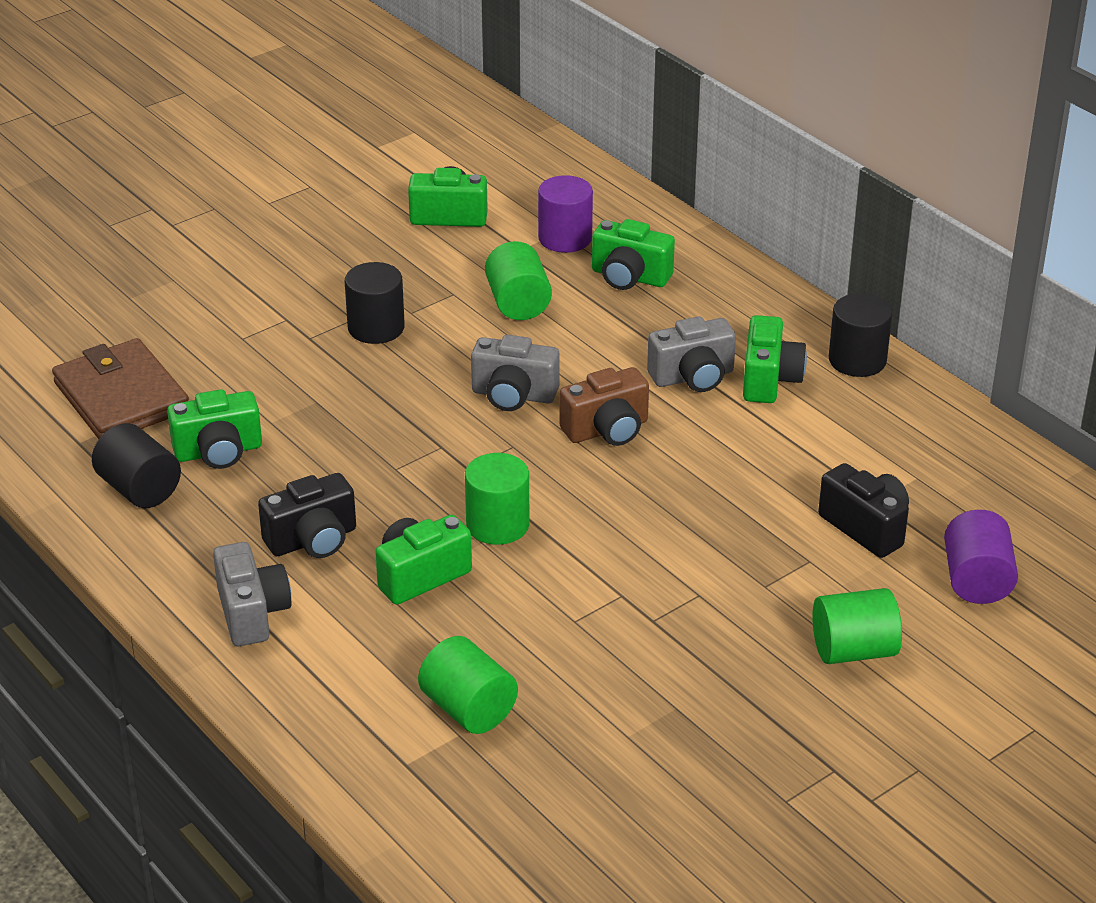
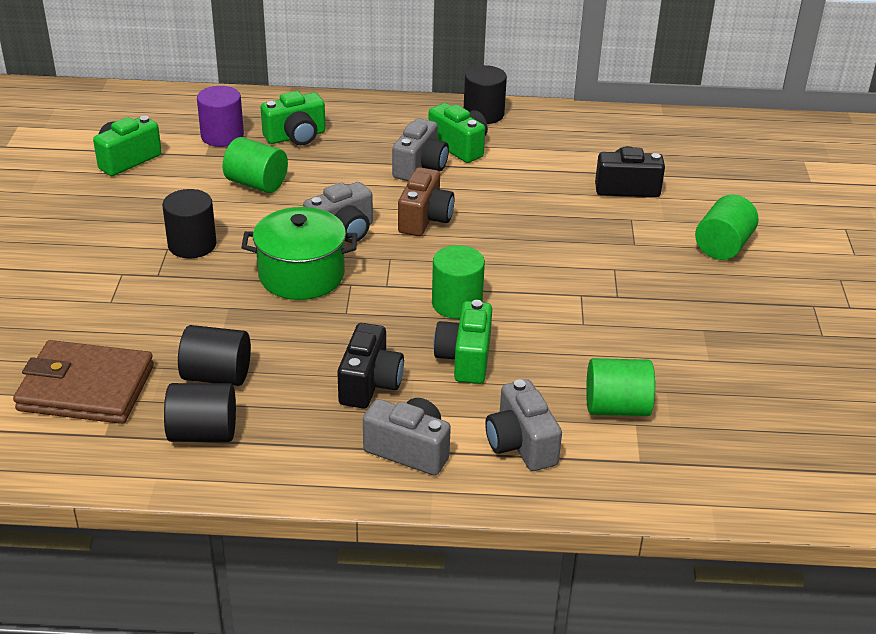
camera: 50 degrees left, 0 degrees up
(218, 452) = (217, 376): green camera -> black cylinder
(339, 675) = (521, 444): none -> grey camera
(415, 412) = (301, 275): none -> green pot
(976, 581) = (711, 181): purple cylinder -> none

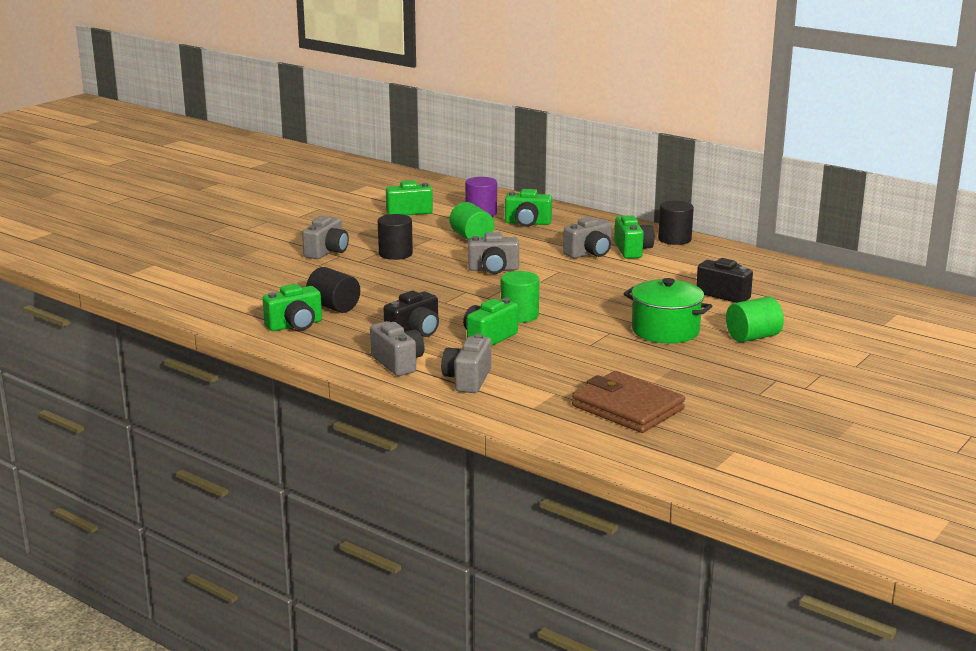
camera: 35 degrees right, 15 degrees down
(86, 388) = (259, 293): brown wallet -> brown wallet (627, 407)
(96, 272) = (327, 252): none -> grey camera
(203, 433) = (295, 325): black cylinder -> green camera
(301, 275) = (441, 281): green pot -> green pot (665, 330)
(424, 219) = (556, 276): brown camera -> none
(616, 407) = (553, 383): green cylinder -> none

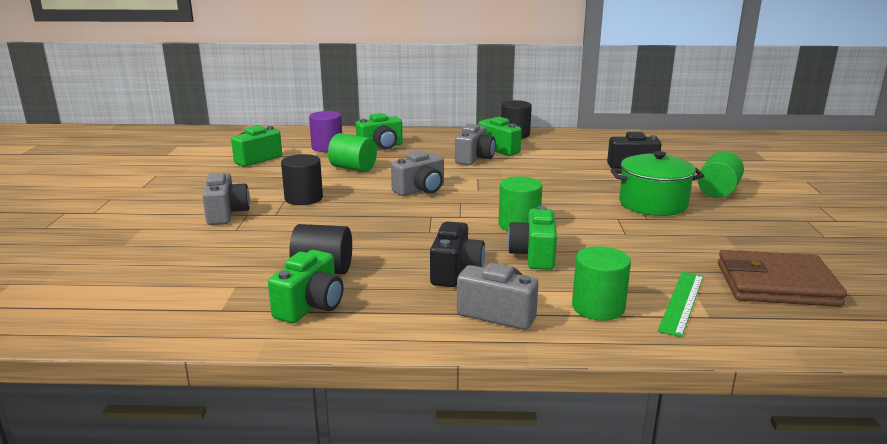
camera: 35 degrees left, 0 degrees up
(468, 380) = (598, 307): grey camera -> green cylinder
(531, 395) = (681, 302): none -> green ruler

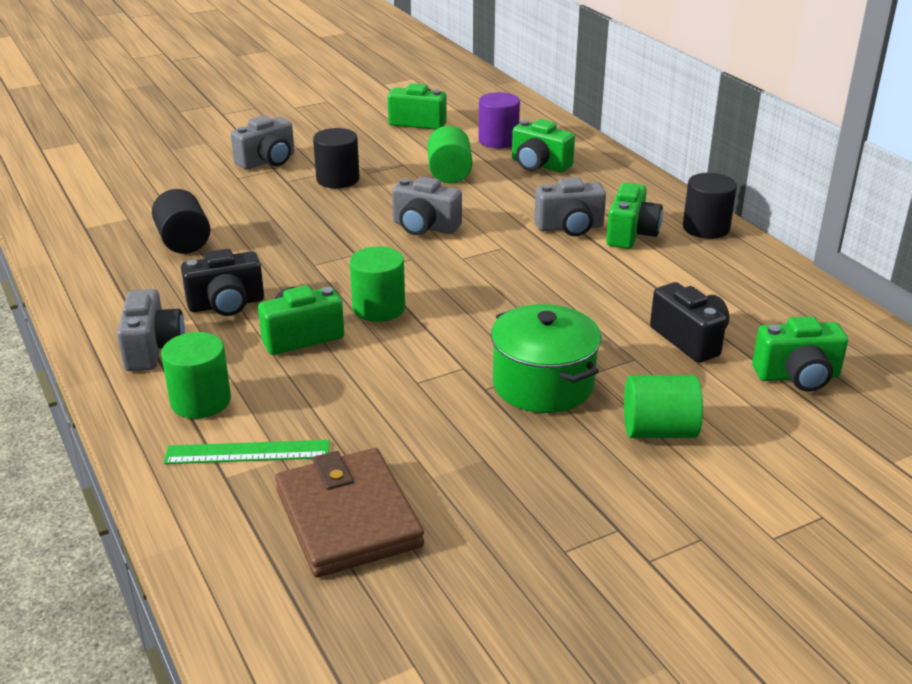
camera: 60 degrees right, 10 degrees up
(310, 306) = (112, 259): green camera -> green camera (797, 376)

